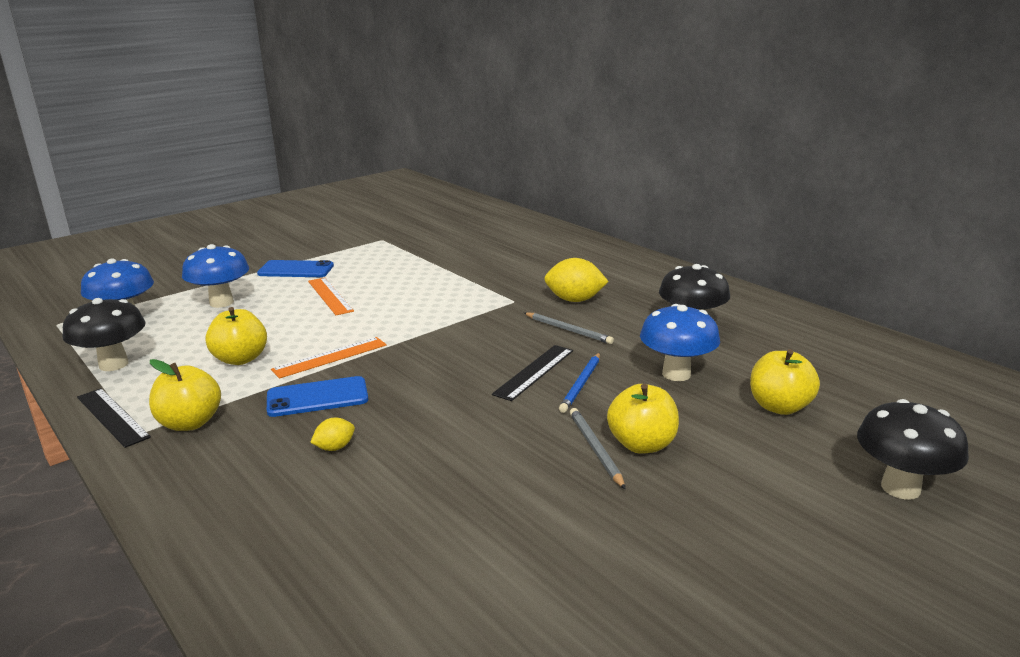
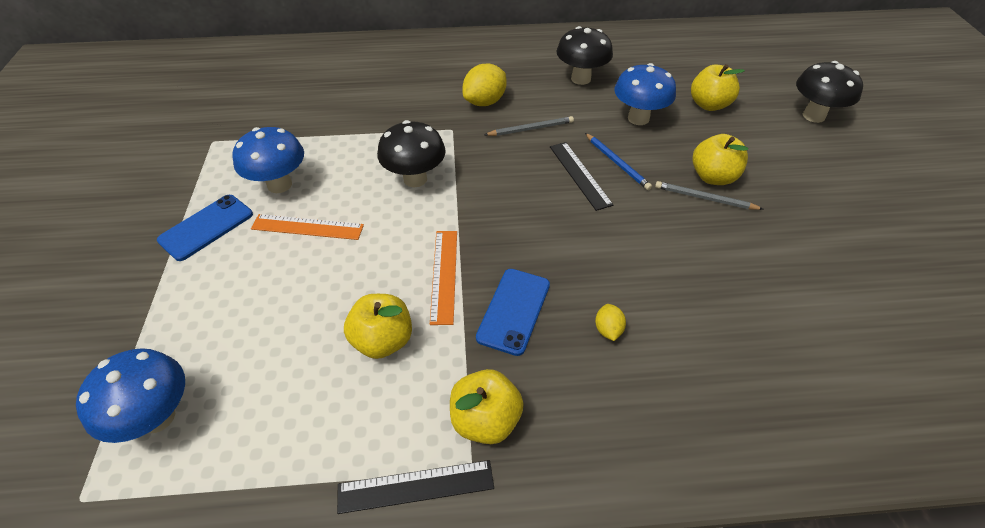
camera: 55 degrees left, 25 degrees up
(114, 364) = (282, 458): black mushroom -> black mushroom (415, 179)
(221, 302) = (220, 314): blue mushroom -> blue mushroom (279, 185)

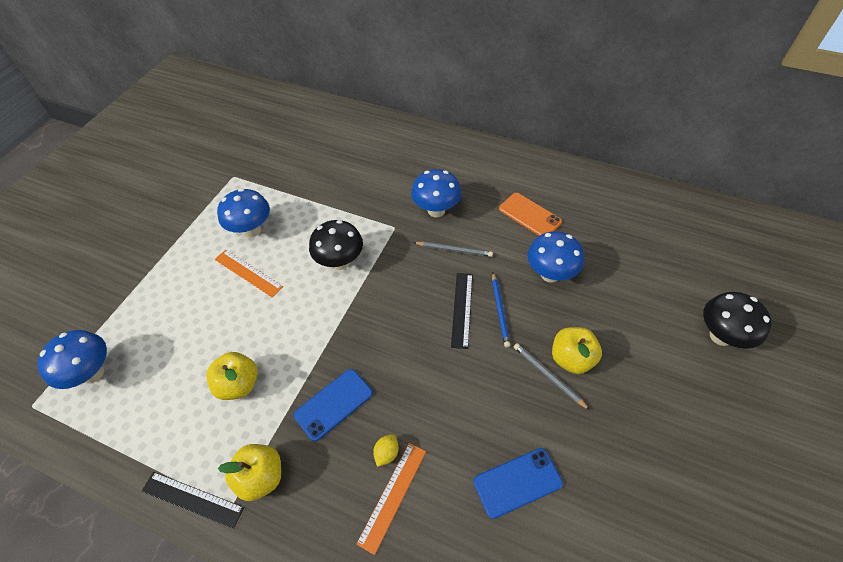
camera: 30 degrees right, 5 degrees up
(206, 227) = (191, 246): blue phone -> blue phone (517, 482)
(444, 275) = (307, 352): orange ruler -> orange ruler (392, 495)
(485, 102) = (436, 210): yellow lemon -> blue mushroom
(580, 79) = (529, 215): black mushroom -> orange phone
(709, 105) = (625, 284): yellow apple -> none

